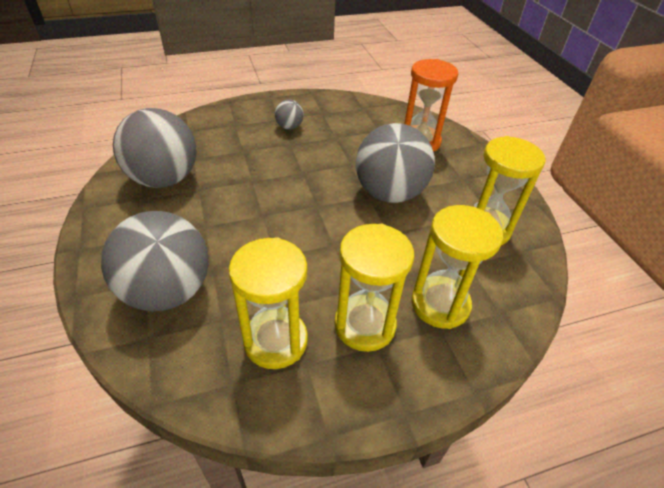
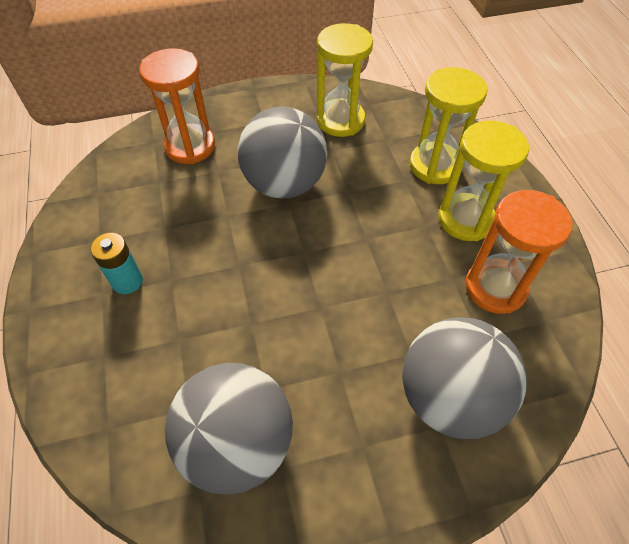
camera: 85 degrees left, 10 degrees up
(275, 341) = (495, 288): yellow hourglass -> orange hourglass
(289, 127) = (127, 281): grey ball -> turquoise battery

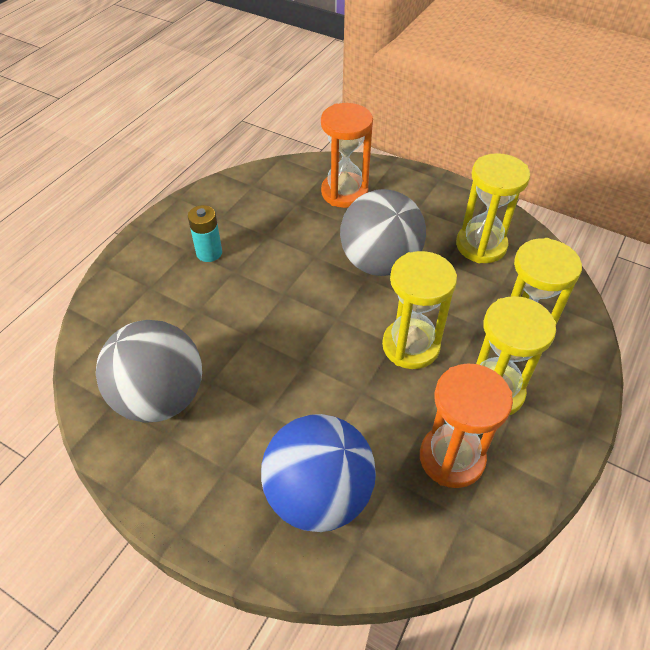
camera: 45 degrees right, 5 degrees down
(379, 230) = (410, 346): none -> yellow hourglass
(449, 397) = (318, 495): grey ball -> blue ball

